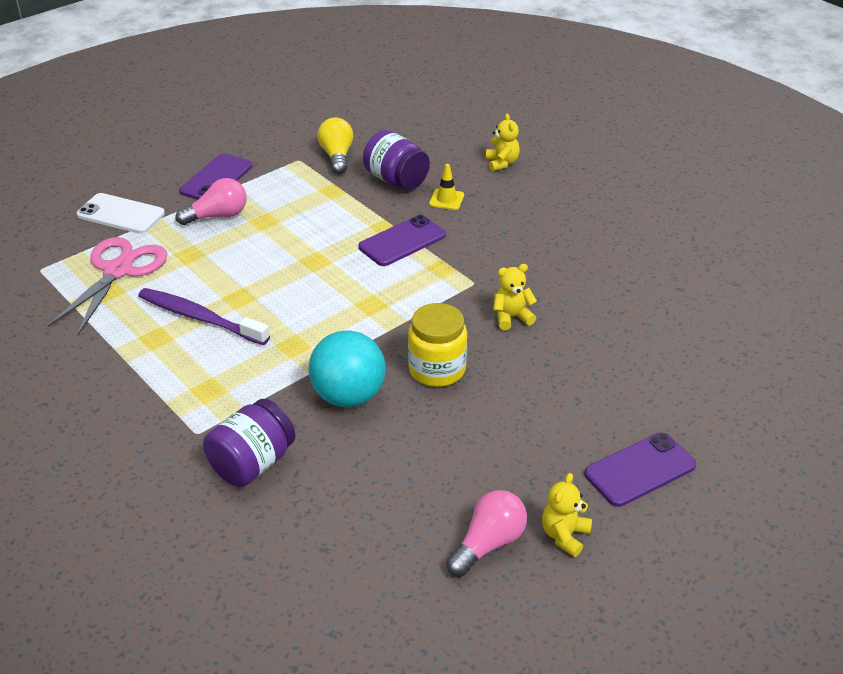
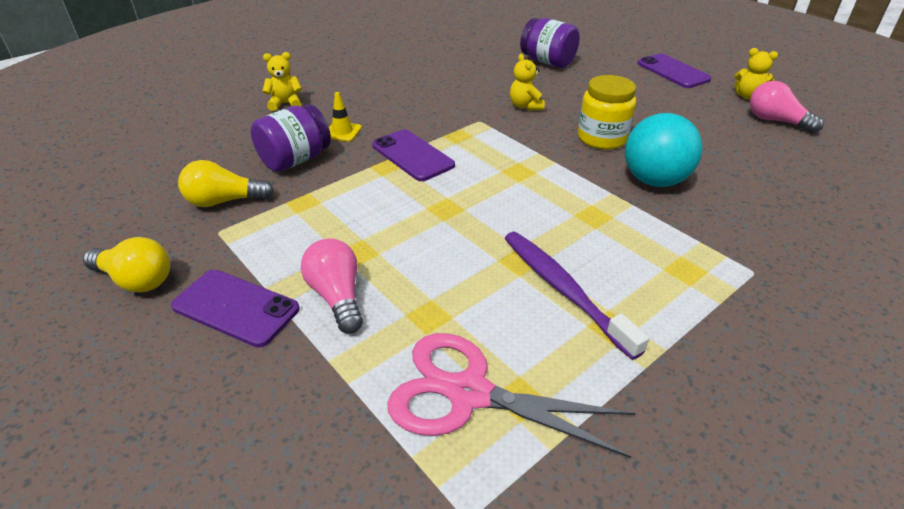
camera: 90 degrees left, 0 degrees up
(121, 214) = (307, 418): white phone -> none
(200, 318) = (563, 290): purple toothbrush -> purple toothbrush turned 120 degrees clockwise
(251, 139) = (136, 280): none -> yellow light bulb
(252, 463) = (772, 230): purple jar -> purple jar (547, 62)

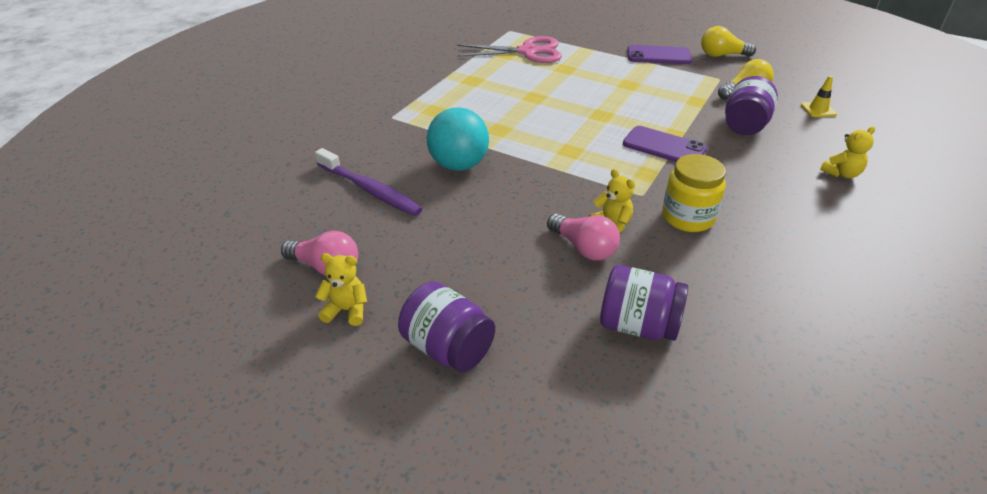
camera: 160 degrees right, 0 degrees up
(337, 296) = (617, 67): pink light bulb -> pink light bulb (584, 248)
(342, 132) = (746, 155): yellow traffic cone -> yellow traffic cone (818, 109)
(563, 290) = (503, 89): purple toothbrush -> purple toothbrush (370, 190)
(602, 138) = (514, 199): yellow jar -> yellow jar (688, 217)
(673, 71) = (448, 348): purple phone -> purple jar

